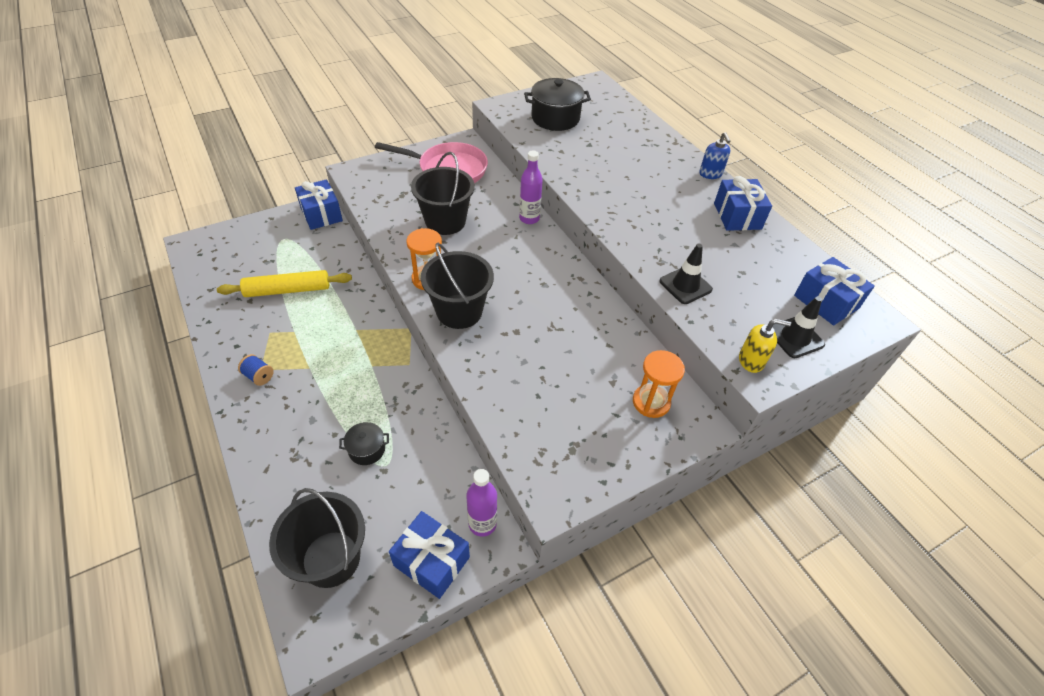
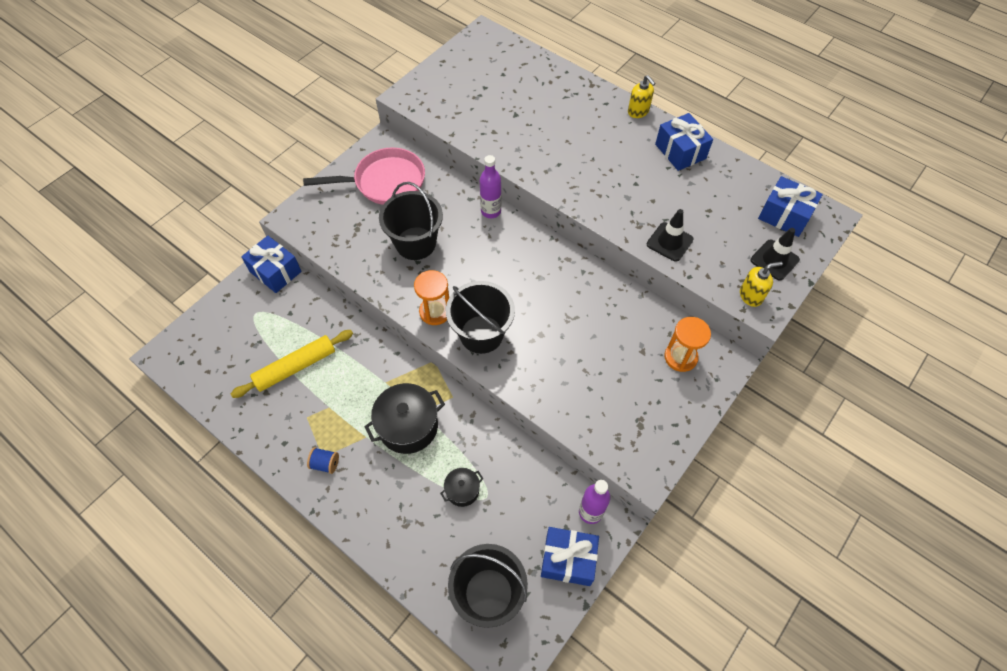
camera: 20 degrees left, 10 degrees up
(555, 118) = (468, 93): black pot -> black pot (408, 426)
(710, 174) = (638, 112): blue soap dispenser -> yellow soap dispenser

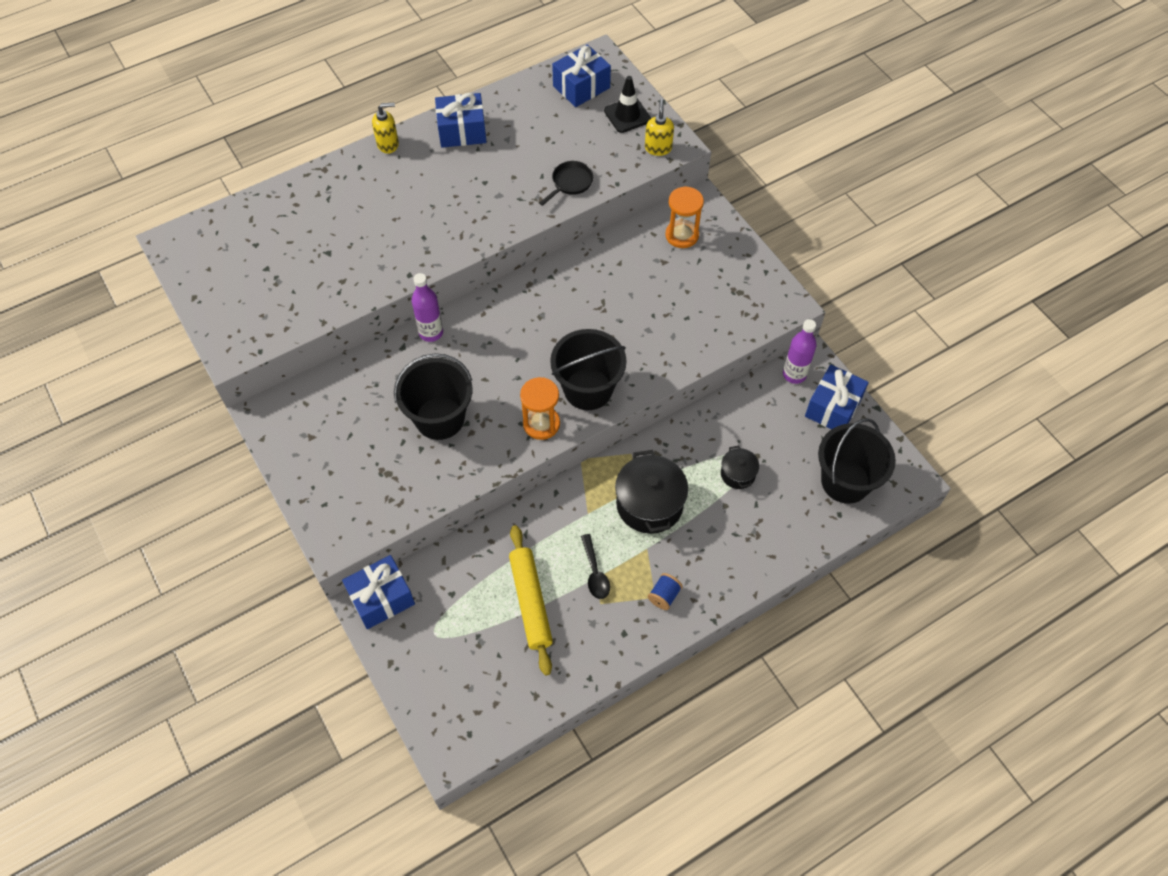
camera: 70 degrees left, 0 degrees up
(332, 404) = (595, 573): none -> black spoon
(385, 182) = (331, 426): pink pan -> none
(669, 242) = (570, 183): black traffic cone -> black pan

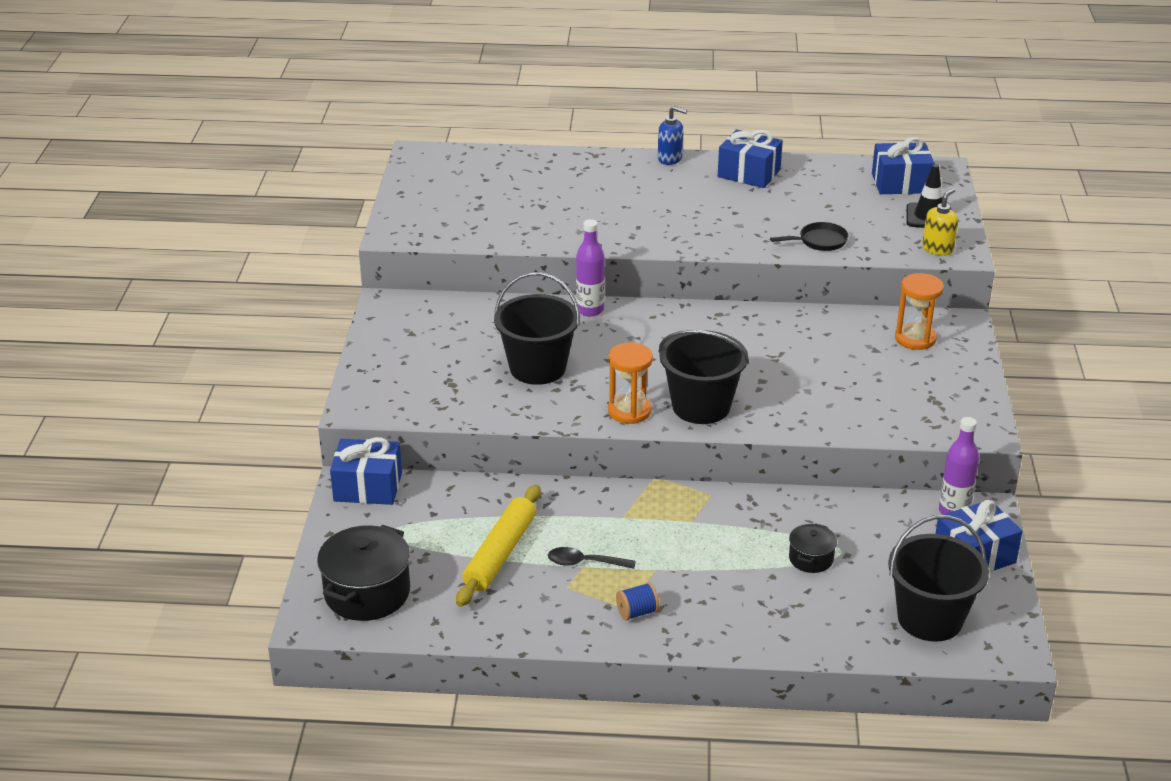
camera: 35 degrees right, 25 degrees down
(388, 144) = (670, 159): yellow soap dispenser -> blue soap dispenser
(595, 573) = (584, 563): black spoon -> black spoon turned 75 degrees clockwise
(649, 504) = (692, 539): black pot -> black pot (367, 593)

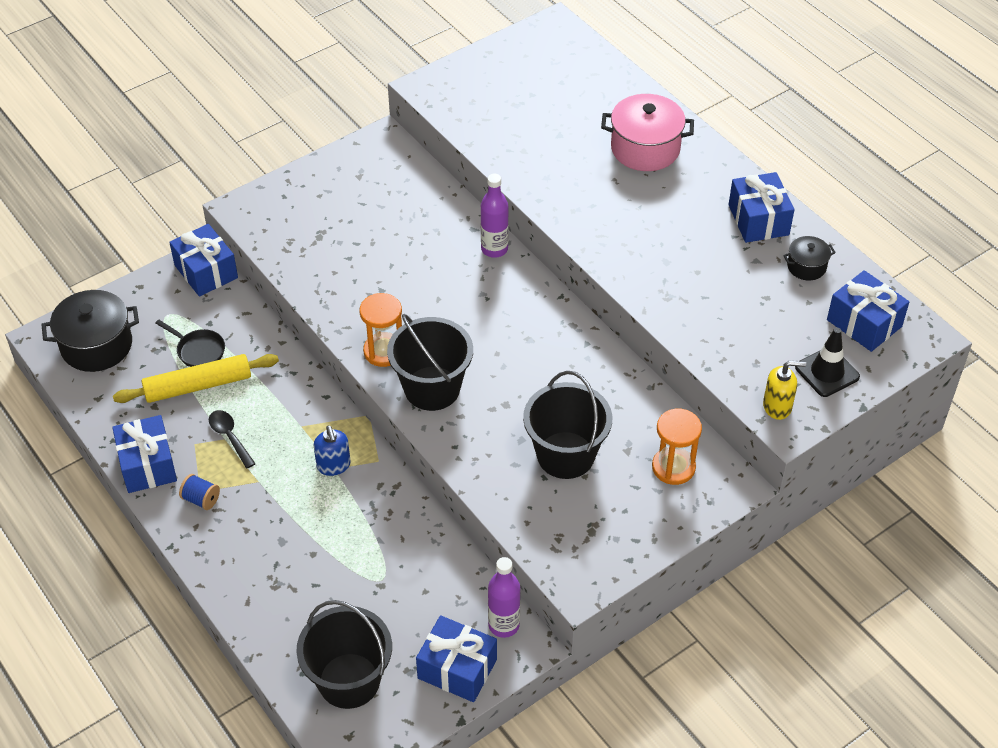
camera: 50 degrees right, 15 degrees up
(537, 368) = (386, 268): black bucket -> black bucket (565, 455)
(557, 626) = (147, 465): none -> blue gift
(611, 180) = (645, 148): none -> pink pot
(670, 159) = (722, 161): blue soap dispenser -> blue soap dispenser (333, 465)
(811, 559) = (355, 565): black pot -> black pot (806, 266)
(819, 241) = (699, 324): black pan -> black pan (198, 350)

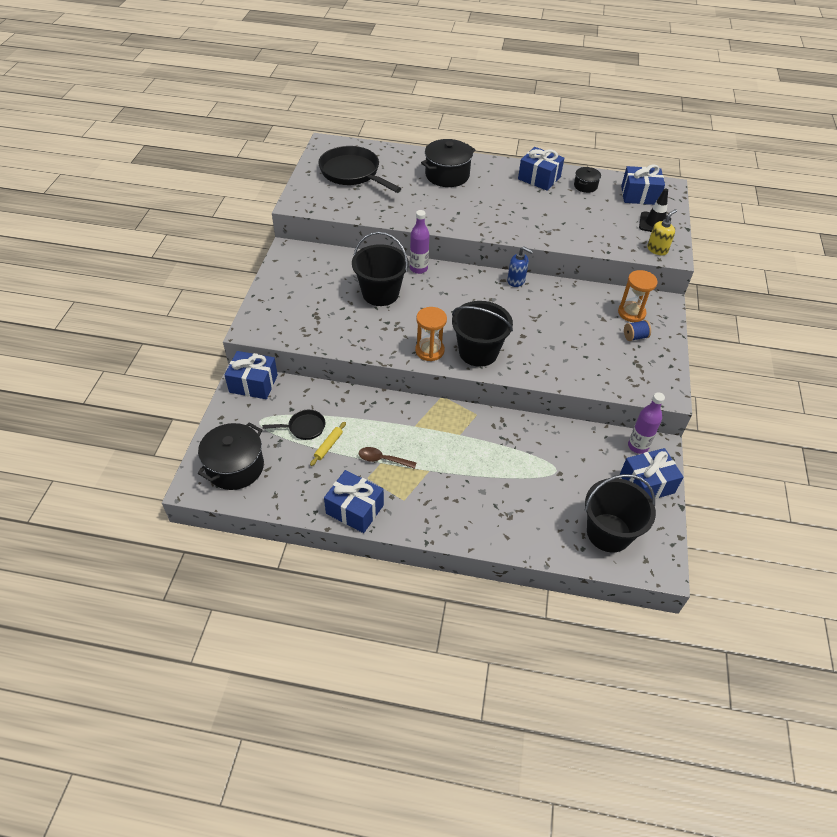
camera: 45 degrees left, 0 degrees up
(198, 385) = (328, 446): yellow rolling pin -> yellow rolling pin, size x0.49
(201, 499) = (410, 504): blue spool -> blue spool (635, 337)
(229, 437) = (382, 459): black spoon -> brown spoon
(333, 465) = (458, 433): blue soap dispenser -> blue soap dispenser (516, 281)
(536, 82) = (352, 173): none -> black pan
(565, 455) = (581, 340): black bucket -> black bucket (380, 293)
(645, 148) = (447, 175): pink pot -> black pot

